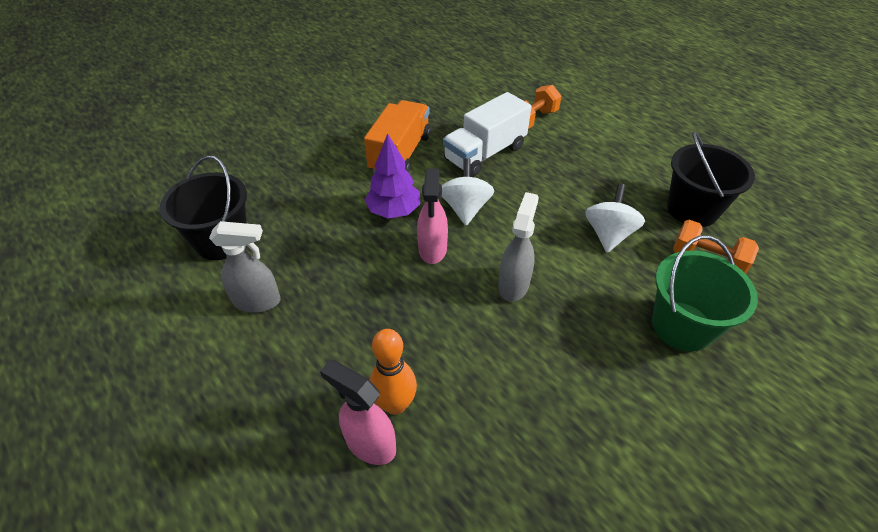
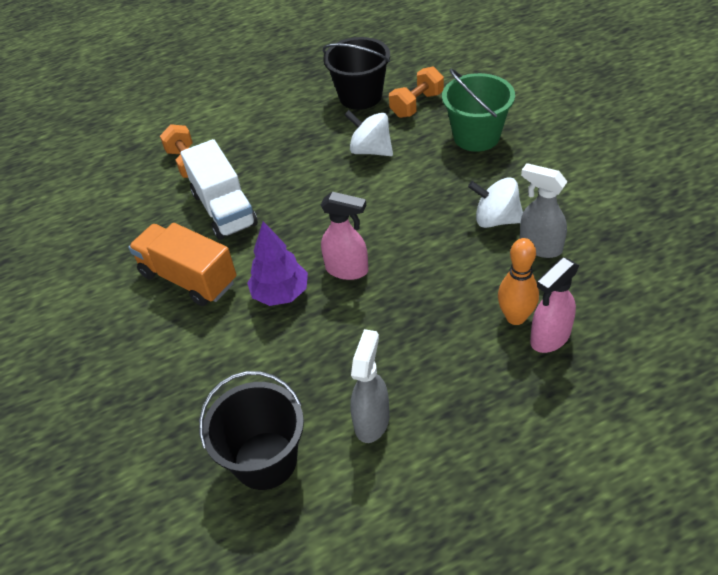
camera: 70 degrees left, 0 degrees up
(465, 208) = (300, 237): white spinning top -> white spinning top (496, 219)
(513, 285) = (408, 221): grey spray bottle -> grey spray bottle (539, 247)

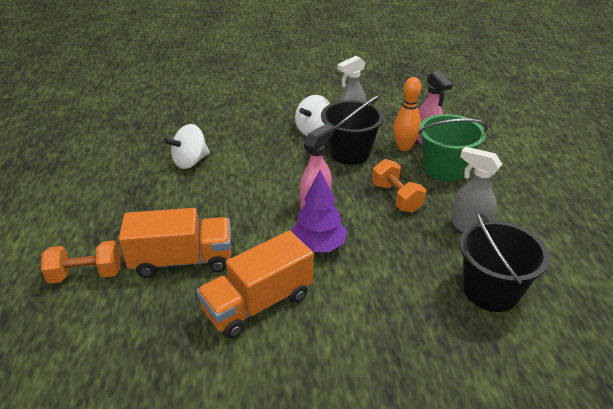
camera: 75 degrees left, 10 degrees down
(224, 209) = (182, 260): white truck -> orange truck
(360, 96) = (117, 151): black bucket -> black bucket (350, 153)
(417, 105) = (161, 129): orange dumbbell -> orange dumbbell (396, 197)
(476, 136) = (224, 115): green bucket -> green bucket (444, 169)

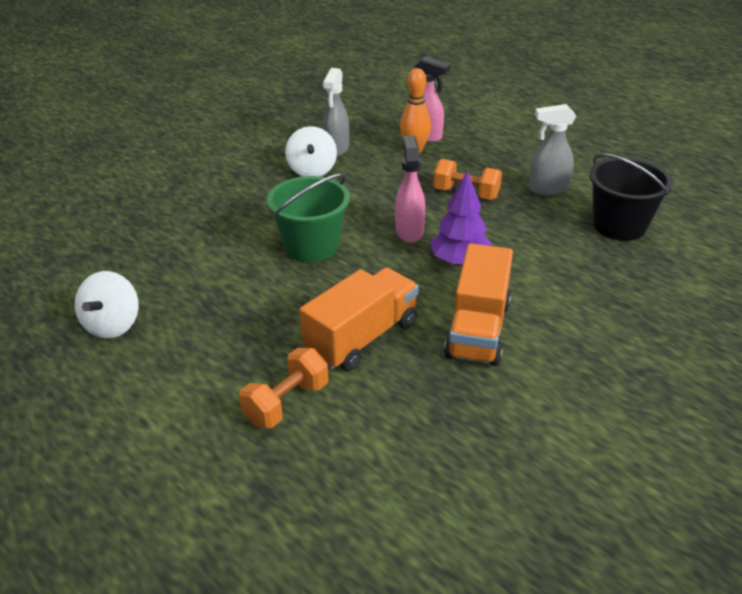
camera: 40 degrees left, 0 degrees up
(190, 162) = (228, 254): white spinning top -> white spinning top (113, 325)
(350, 153) = (375, 176): black bucket -> none
(444, 169) = (471, 154): green bucket -> green bucket (311, 246)

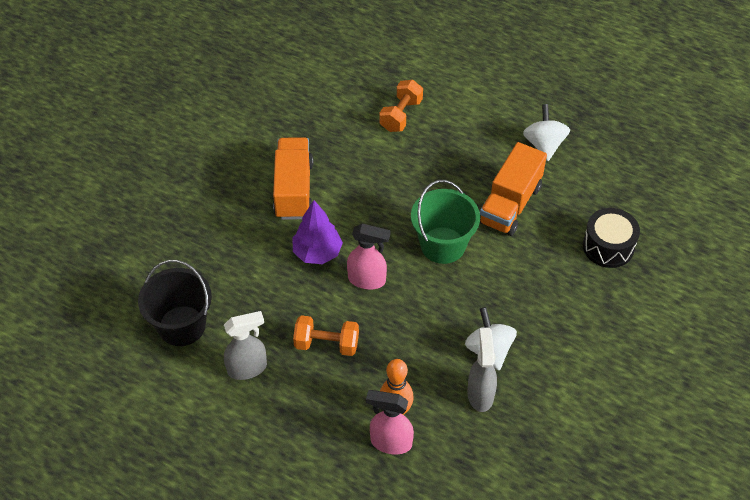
camera: 165 degrees right, 15 degrees up
(136, 219) = (608, 246): none -> black drum
(362, 337) = (371, 168): orange truck -> orange truck (510, 204)
(409, 231) = (367, 280): pink spray bottle -> pink spray bottle turned 60 degrees counterclockwise

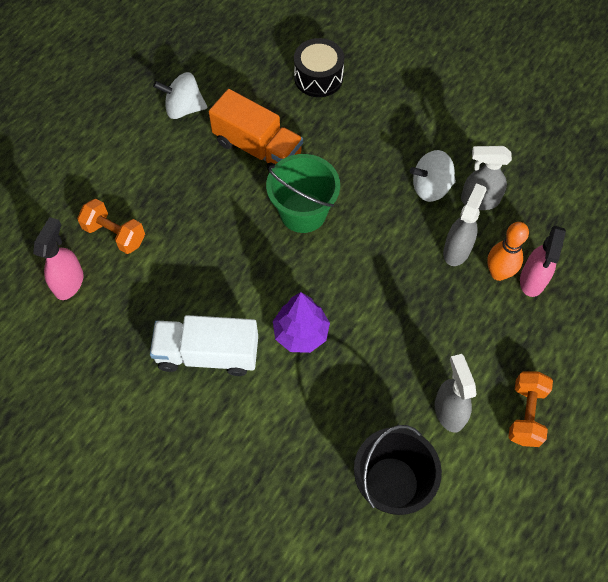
camera: 85 degrees left, 10 degrees up
(294, 190) = (208, 354): orange truck -> white truck
(326, 344) = (420, 330): orange dumbbell -> orange dumbbell (526, 414)
(367, 280) = (341, 286): pink spray bottle -> pink spray bottle (69, 282)
(418, 374) = (457, 250): none -> grey spray bottle

